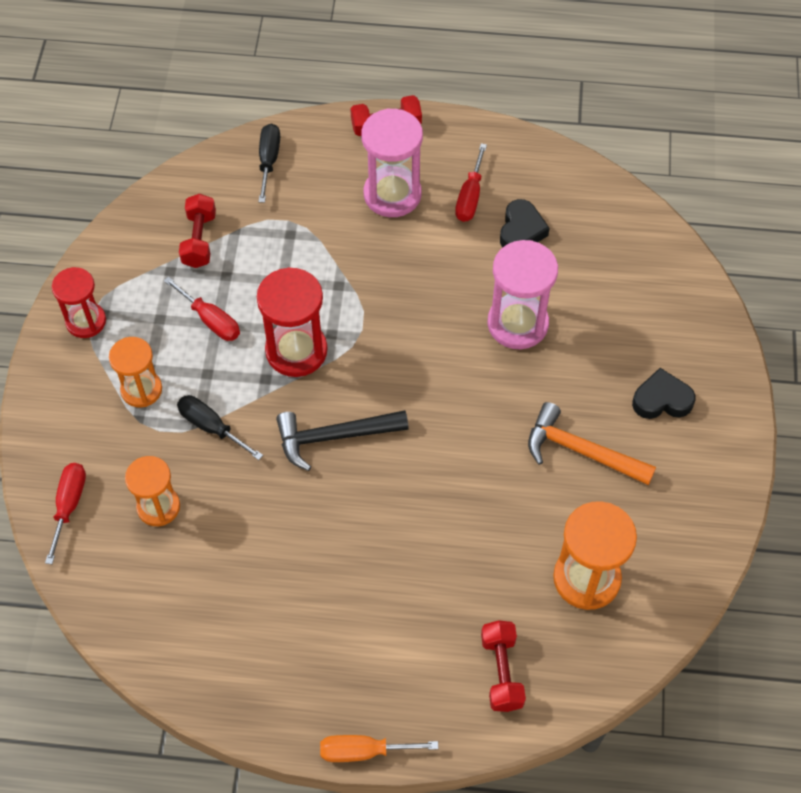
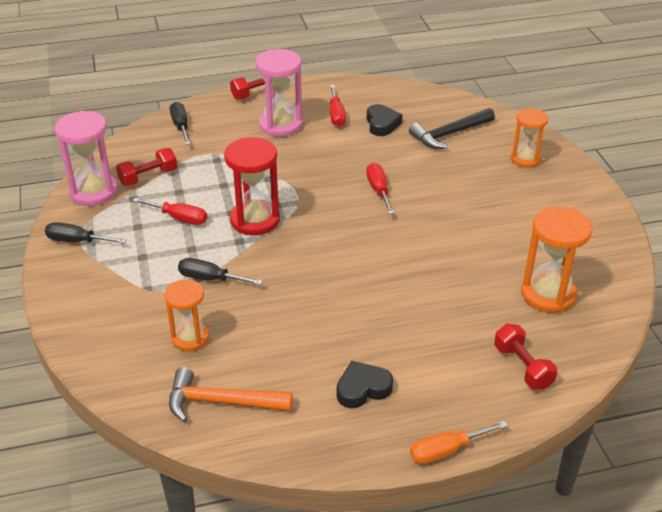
camera: 20 degrees left, 20 degrees down
(69, 505) = (112, 357): red screwdriver -> red screwdriver (378, 190)
(86, 321) = (77, 241): red hourglass -> black screwdriver
(141, 389) = (142, 270): orange hourglass -> orange hourglass (525, 159)
(199, 240) = (148, 177): red dumbbell -> red dumbbell turned 75 degrees clockwise
(333, 437) = (310, 261): black hammer -> black hammer (449, 134)
(517, 324) = (409, 170): pink hourglass -> pink hourglass (94, 192)
(580, 451) = (496, 225): orange hammer -> orange hammer (221, 402)
(662, 400) = (533, 186): black heart -> black heart (362, 389)

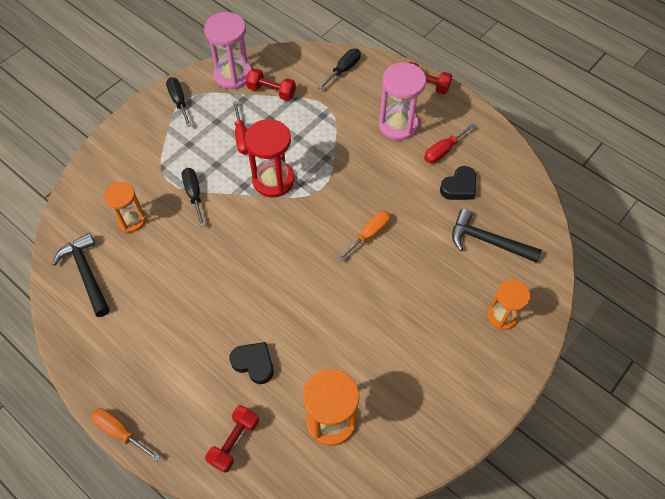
camera: 55 degrees right, 20 degrees up
(221, 402) = (86, 273): orange hammer -> black hammer
(362, 389) = (147, 347): black heart -> black heart (254, 363)
(378, 190) = (369, 234): red screwdriver -> orange screwdriver

